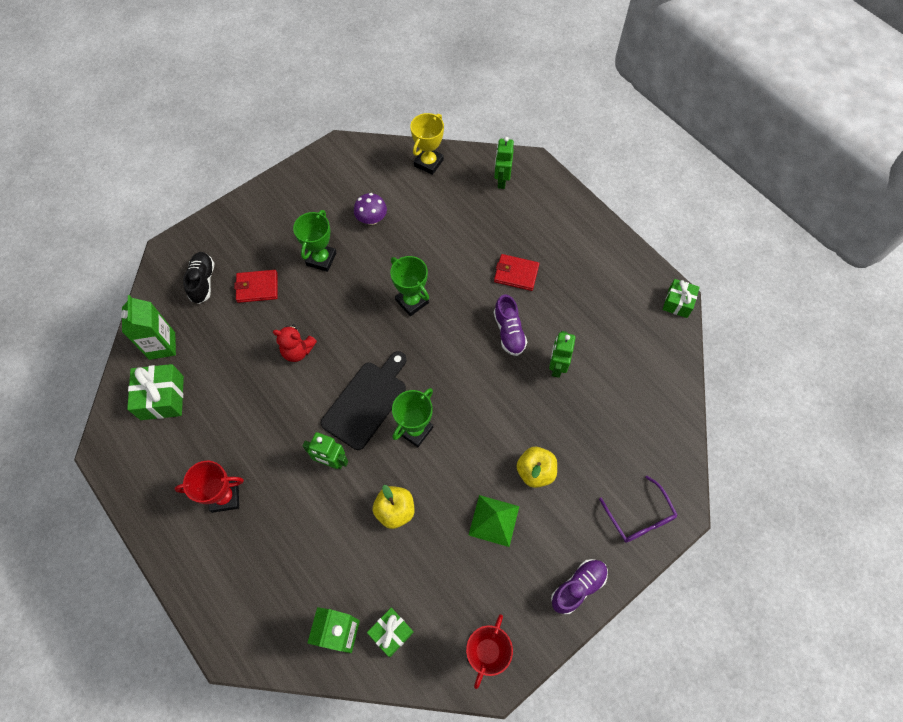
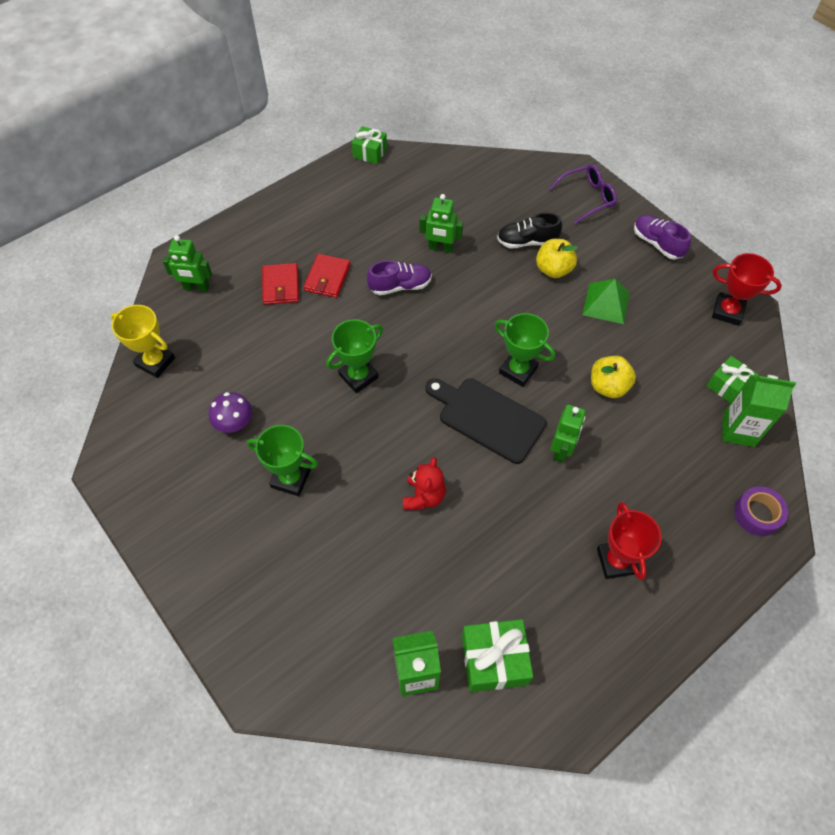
camera: 90 degrees left, 5 degrees down
(203, 282) = (315, 631): black shoe -> black shoe (527, 241)
(252, 633) = (757, 514): none -> purple tape
(257, 287) = (329, 555): red wallet -> red wallet (281, 286)

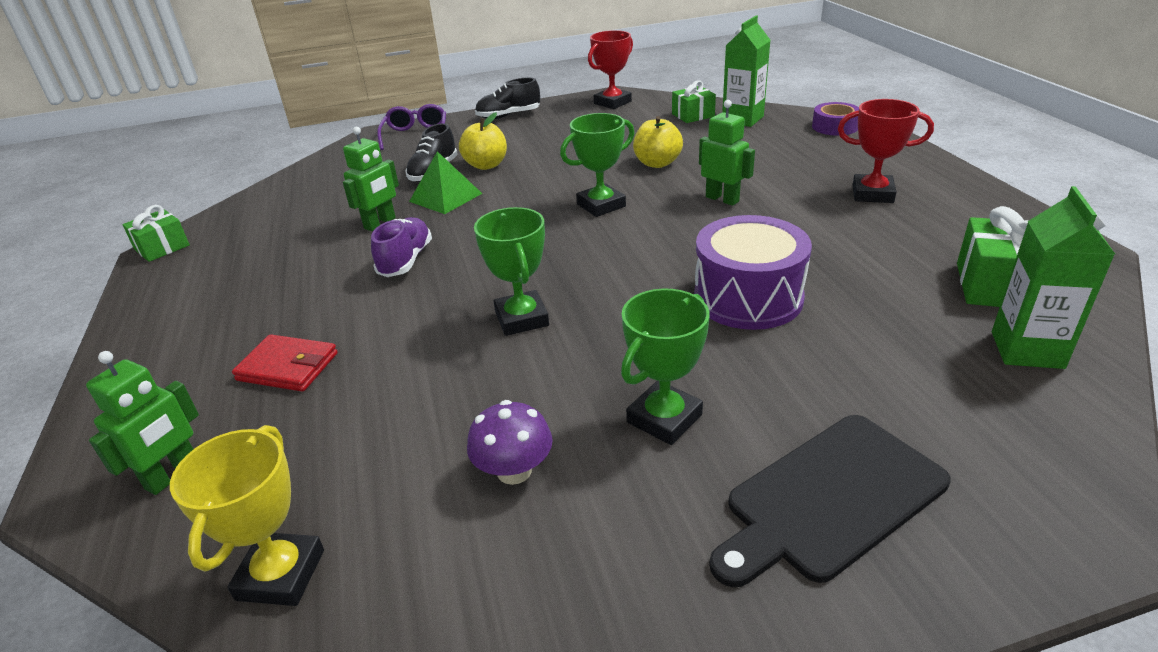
camera: 65 degrees left, 25 degrees down
(155, 362) = (281, 575): yellow trophy -> yellow trophy turned 45 degrees counterclockwise
(327, 278) = (325, 318): red wallet -> none
(423, 496) = (748, 297): red teddy bear -> purple drum
(487, 417) = (653, 234): black cutting board -> black cutting board (829, 498)
(606, 303) = (555, 148): green pyramid -> green pyramid (445, 197)
(657, 243) = (508, 116): purple shoe -> black shoe

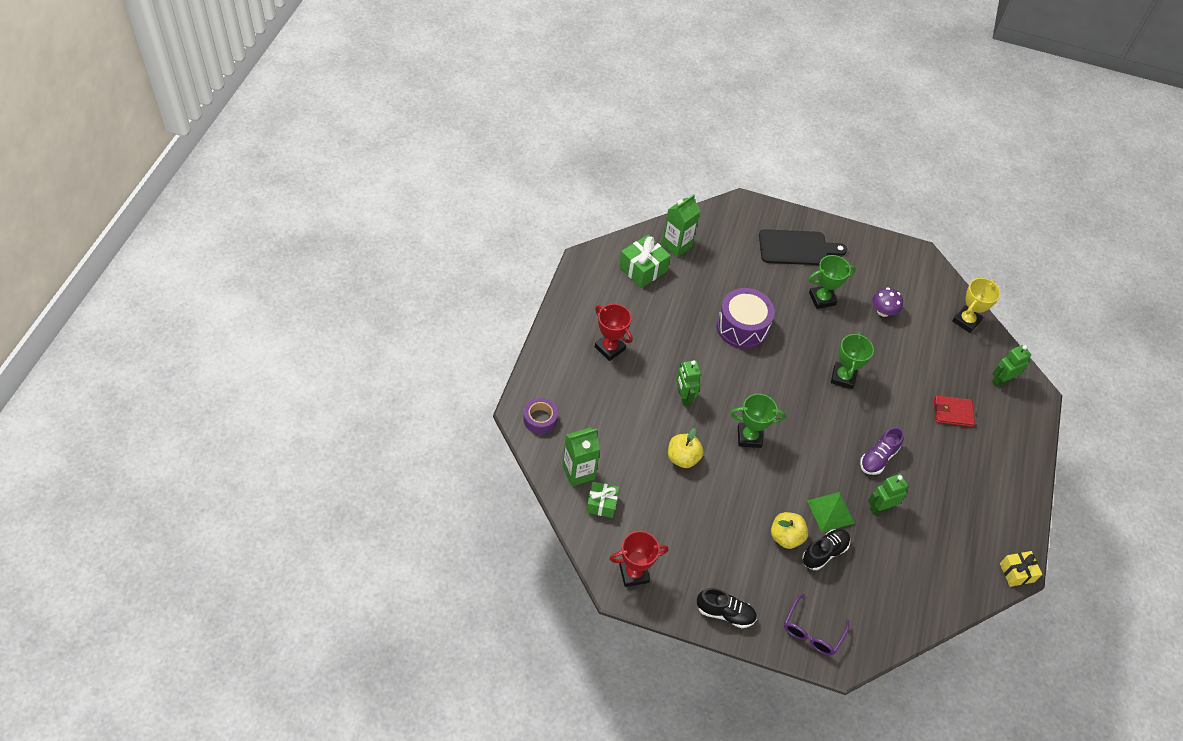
camera: 155 degrees left, 20 degrees up
(162, 247) = (1016, 572): green gift -> yellow gift
(288, 367) = (952, 412): red wallet -> red wallet turned 45 degrees counterclockwise

